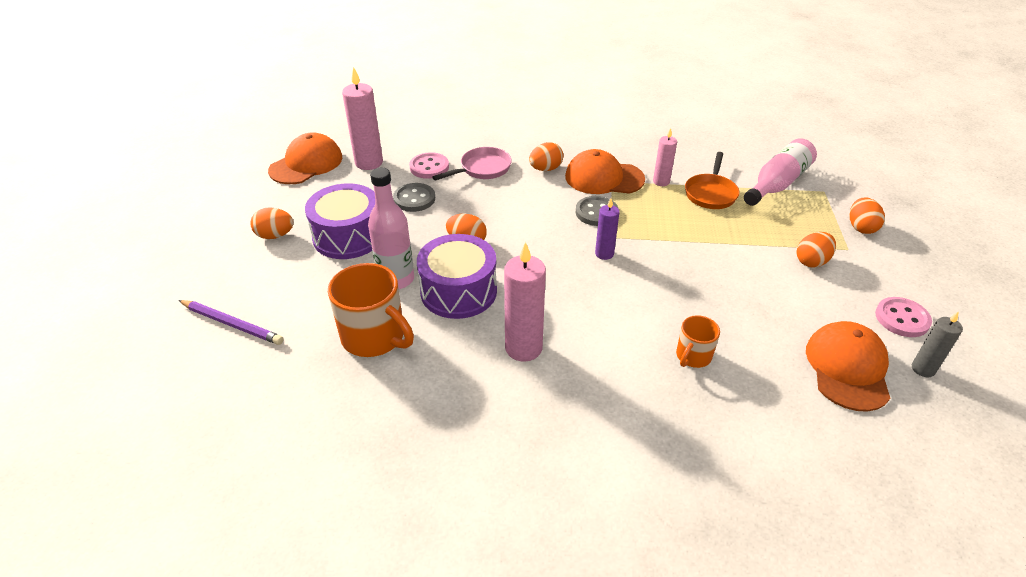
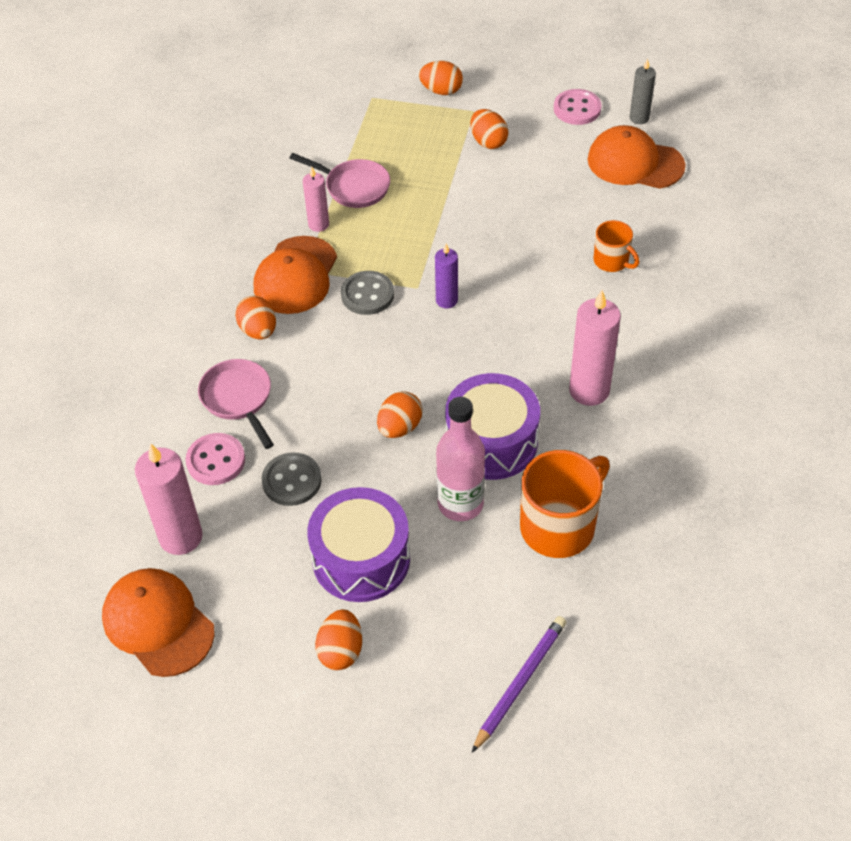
camera: 80 degrees left, 10 degrees up
(711, 193) = (353, 187): orange pan -> pink pan
(777, 184) = (349, 129): pink bottle -> none

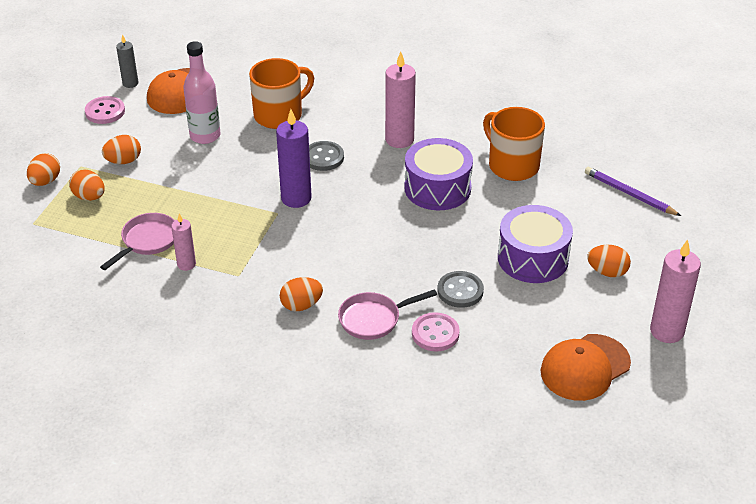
camera: 85 degrees left, 10 degrees down
(181, 537) = (507, 355): pink candle -> pink candle (667, 331)
(296, 276) = (244, 281): orange cap -> none
(367, 294) = (278, 240): grey button -> grey button (323, 157)
(400, 427) = (417, 231): orange egg -> orange egg (89, 197)
(446, 300) = (296, 198): purple candle -> purple candle, size x1.72
(460, 504) = (490, 207): pink bottle -> pink bottle (205, 136)
(612, 261) = (279, 115): orange mug -> orange mug, size x1.82

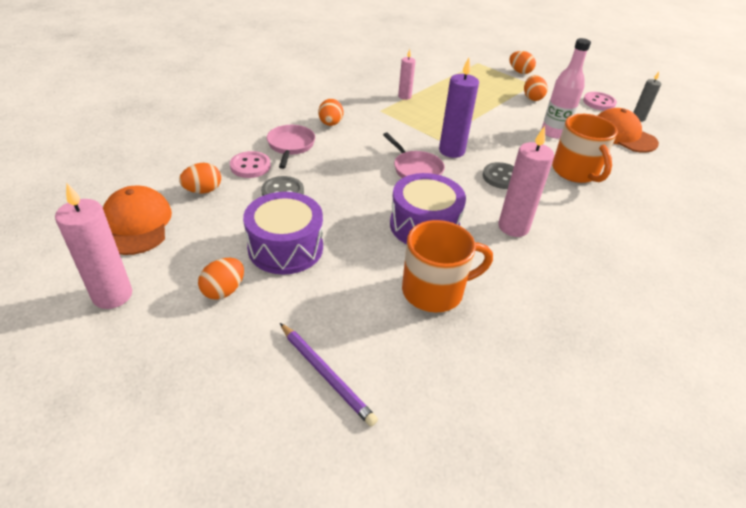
camera: 110 degrees right, 0 degrees up
(89, 197) = (496, 81): orange egg -> orange egg (203, 190)
(147, 241) = (437, 90): pink pan -> pink pan (415, 169)
(629, 194) = (325, 374): purple pencil -> purple pencil turned 75 degrees clockwise

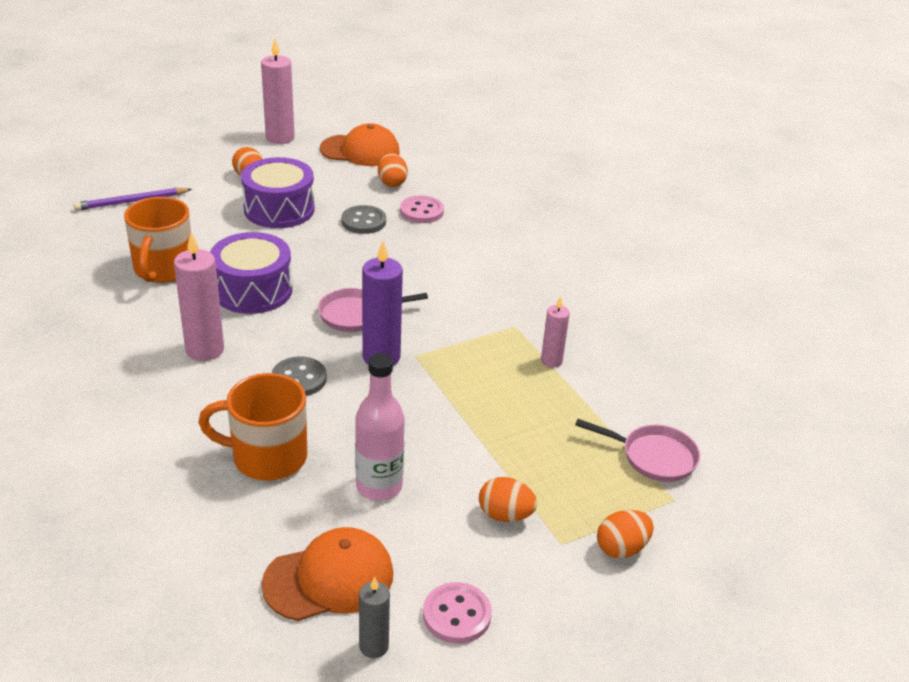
camera: 110 degrees right, 5 degrees down
(290, 146) = (451, 241): pink pan -> pink pan (653, 457)
(330, 124) = (492, 277): orange egg -> none

